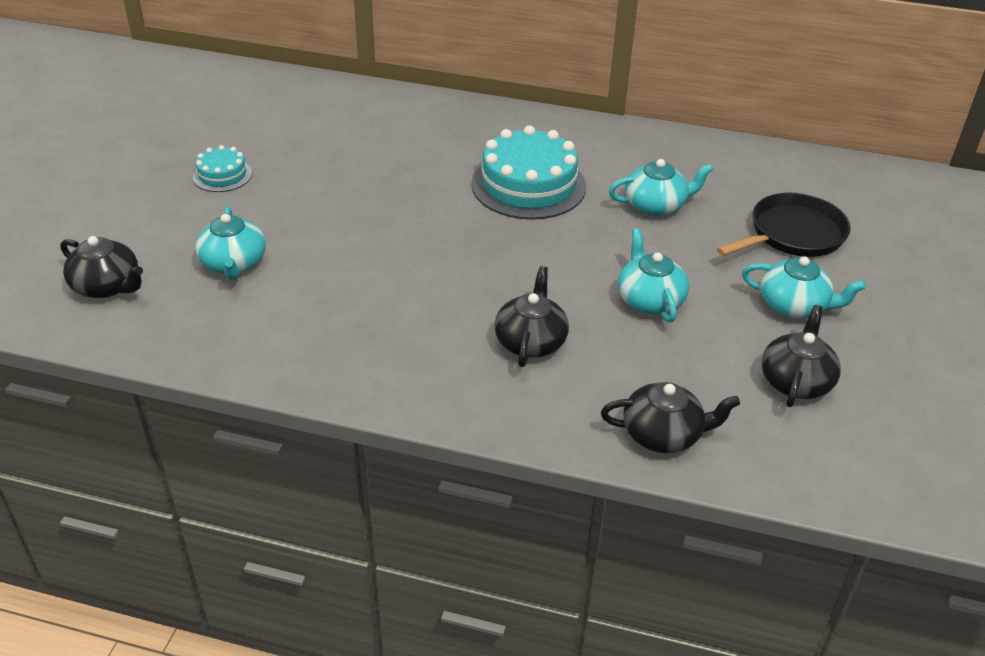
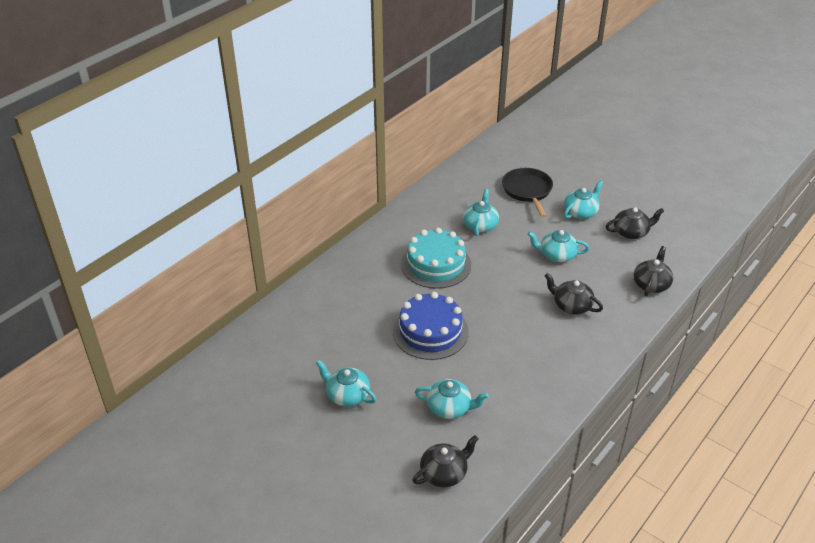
camera: 65 degrees left, 0 degrees up
(222, 175) = (347, 395): turquoise cake -> turquoise teapot
(380, 213) = (430, 331): none -> blue cake
(796, 381) = (631, 232): black teapot -> black teapot turned 120 degrees clockwise

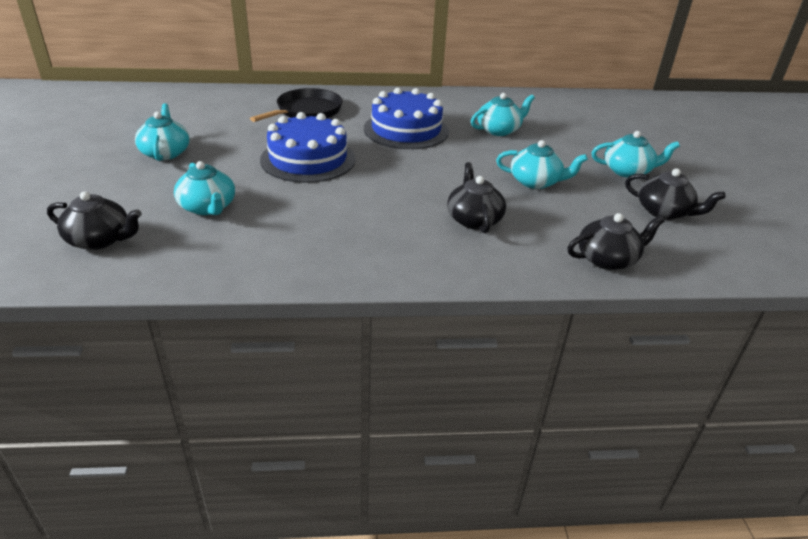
camera: 45 degrees right, 5 degrees down
(436, 264) = (406, 130): turquoise cake -> blue cake
(527, 191) = (595, 134): black pan -> black pan (307, 111)
(556, 255) = (536, 182): turquoise teapot -> turquoise teapot turned 135 degrees clockwise

